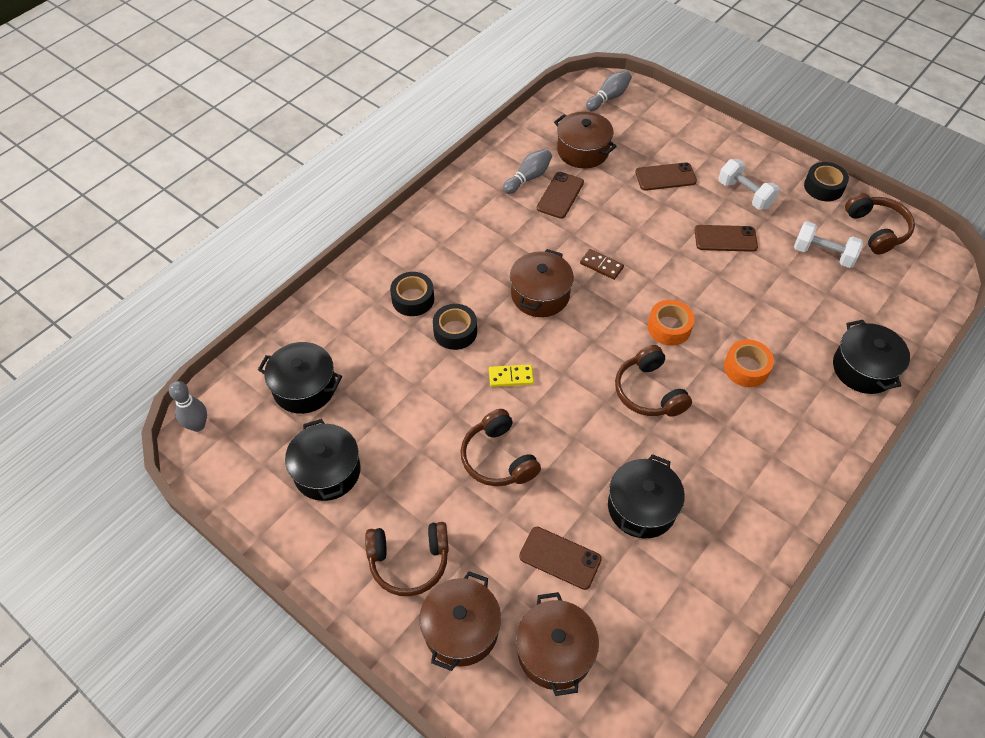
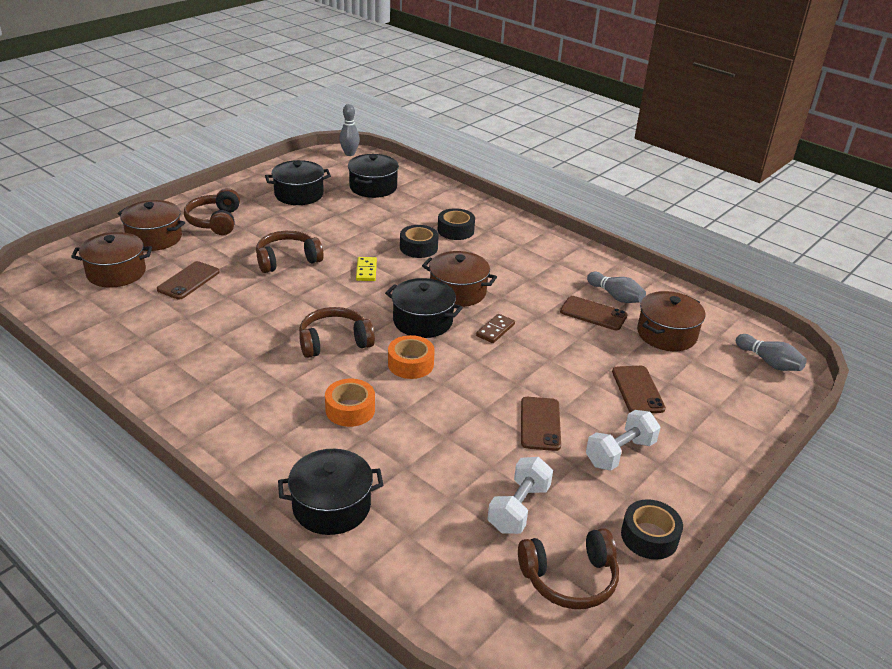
camera: 90 degrees right, 20 degrees down
(641, 507) = (215, 324): black pot -> black pot (423, 321)

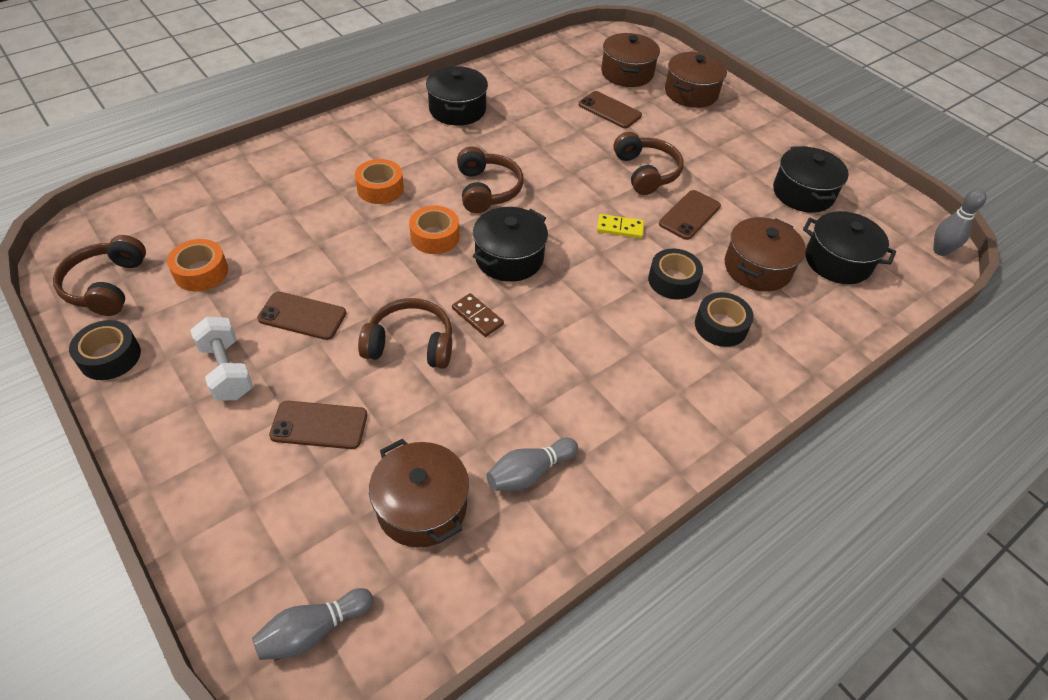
camera: 100 degrees right, 15 degrees up
(215, 221) = (728, 129): brown headphones -> brown headphones (410, 344)
(331, 506) = (268, 166): black pot -> black pot (457, 110)
(457, 292) = (565, 299): brown pot -> brown pot (757, 268)
(518, 508) = (201, 272): white dumbbell -> orange tape
(593, 313) = (491, 429): brown phone -> brown phone (689, 215)

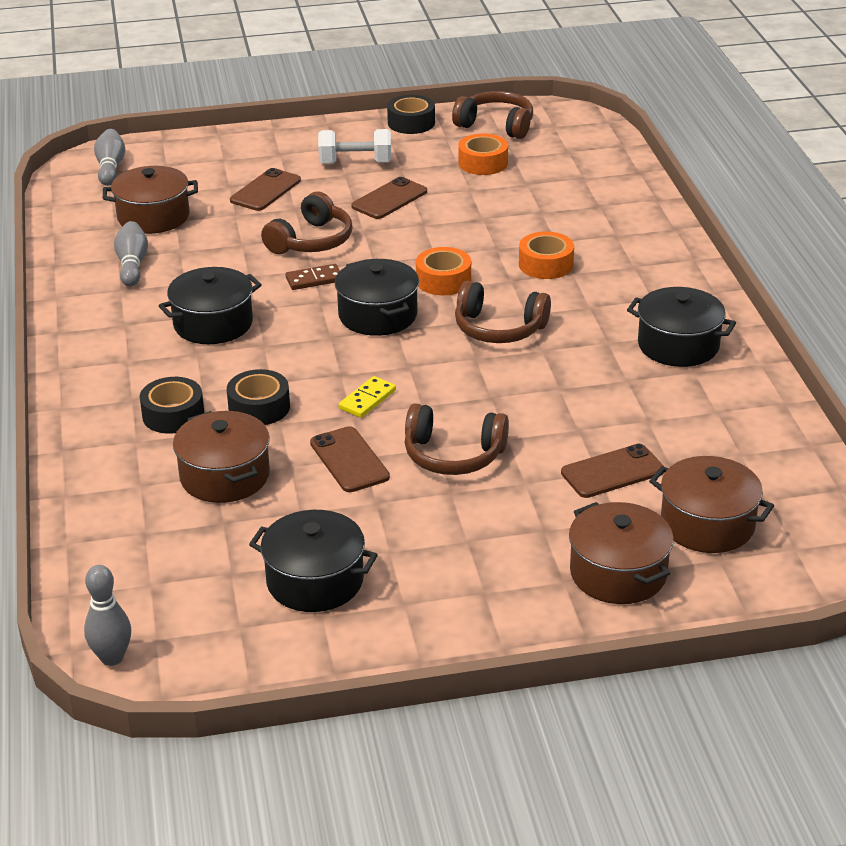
camera: 120 degrees right, 15 degrees down
(838, 261) = (178, 548): black pot -> black pot (213, 324)

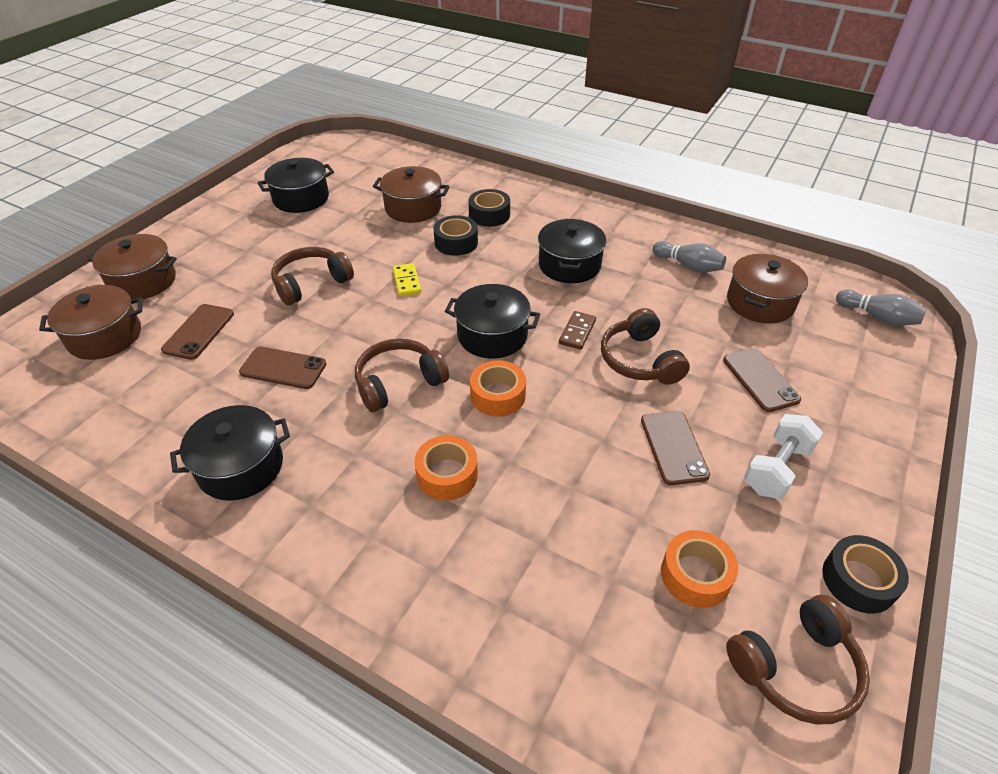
camera: 130 degrees right, 10 degrees up
(112, 658) = (343, 141): grey bowling pin -> none
(349, 460) = (365, 248): brown phone -> brown phone (283, 368)

